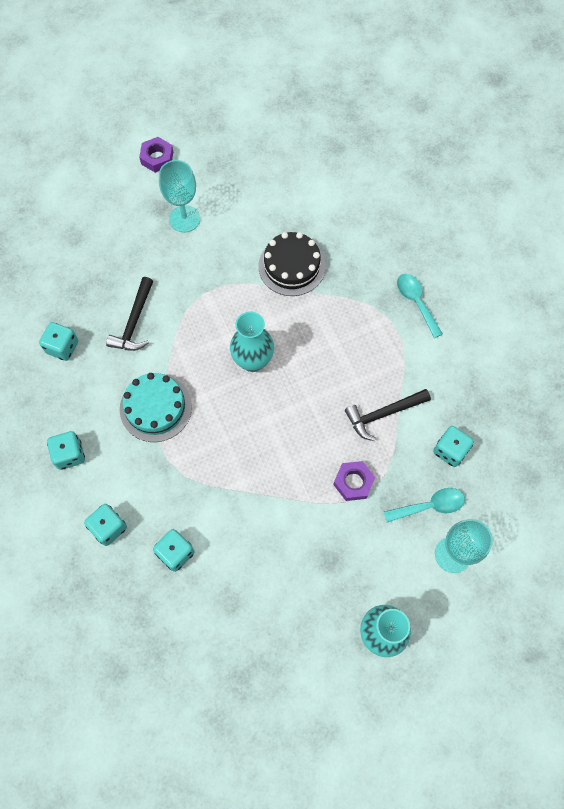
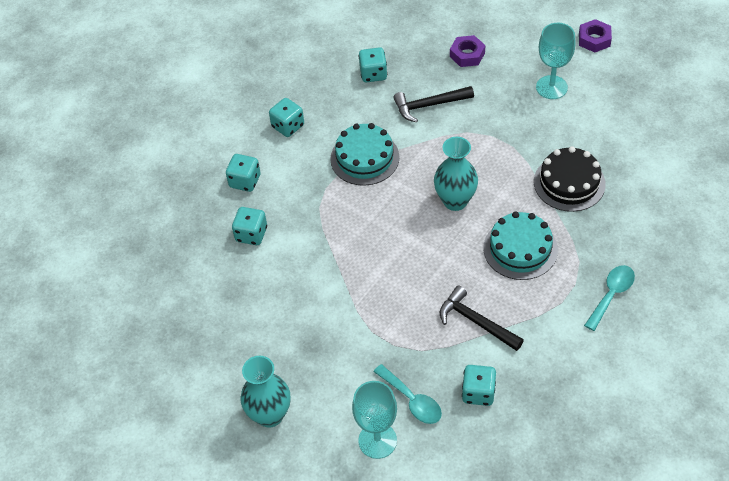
camera: 65 degrees right, 15 degrees down
(333, 340) = (520, 249): none -> turquoise cake
(353, 482) = (394, 329): purple nut -> purple nut (467, 55)

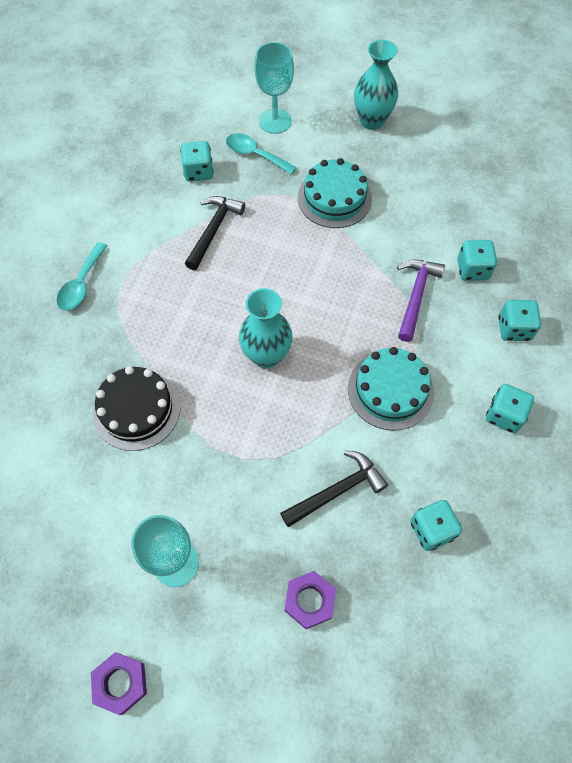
camera: 160 degrees right, 10 degrees up
(312, 222) = (415, 296): none -> purple hammer
(476, 322) = (213, 230): black hammer -> black hammer turned 90 degrees counterclockwise
(520, 249) = (182, 314): turquoise cake -> turquoise cake (334, 198)

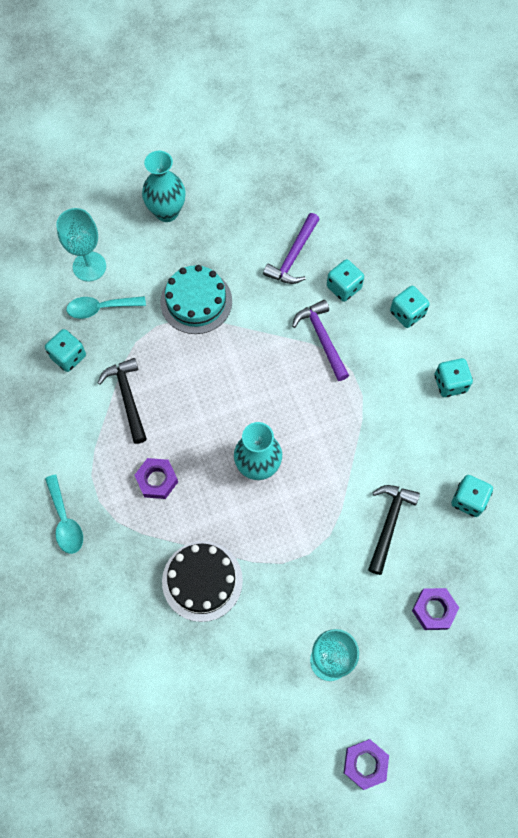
camera: 40 degrees left, 5 degrees up
(177, 306) = (157, 480): none -> purple nut
(390, 390) = (364, 424): turquoise cake -> none
(449, 217) = (293, 256): none -> purple hammer

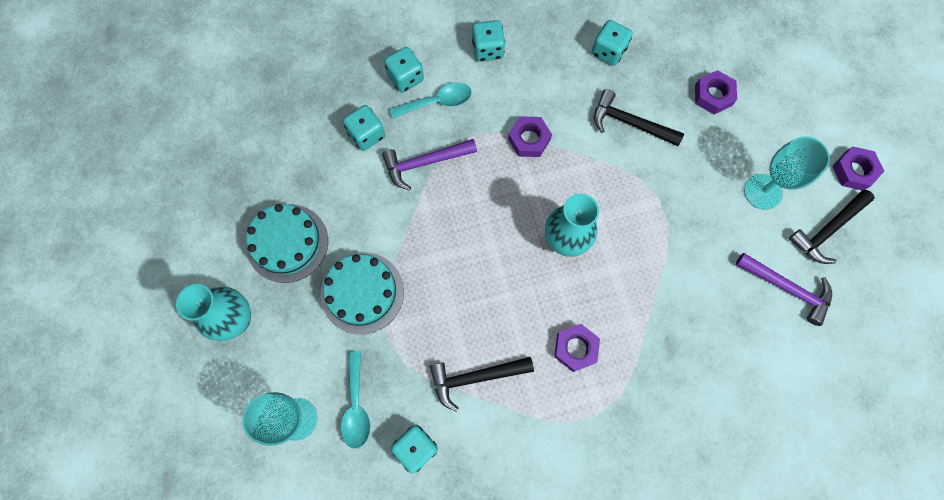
camera: 85 degrees left, 5 degrees up
(65, 521) = (619, 454): turquoise spoon -> turquoise spoon (437, 102)
(202, 581) = (686, 306): black cake -> none
(235, 239) = (287, 243): none -> turquoise cake
(293, 256) = (320, 182): purple hammer -> purple hammer (787, 288)
(294, 729) = (827, 230): none -> black hammer
(358, 428) = (529, 139): none -> purple nut

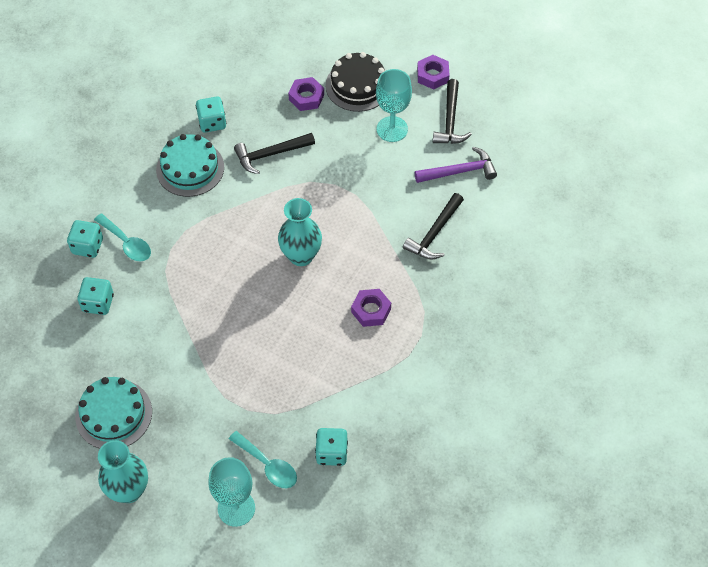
camera: 45 degrees left, 15 degrees down
(362, 292) = (200, 398): turquoise cake -> turquoise cake (190, 168)
(425, 163) = (158, 286): purple hammer -> none
(437, 102) = (127, 243): turquoise spoon -> turquoise spoon turned 105 degrees clockwise
(475, 377) = (327, 381): black hammer -> black hammer (434, 233)
(487, 50) = (128, 184): turquoise dice -> none
(529, 139) = (214, 216): purple nut -> none
(771, 122) = (358, 85): none -> black cake

